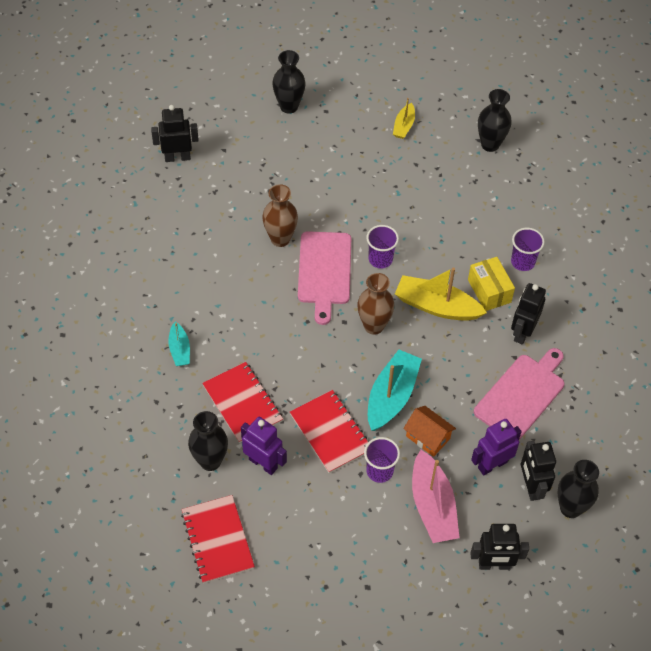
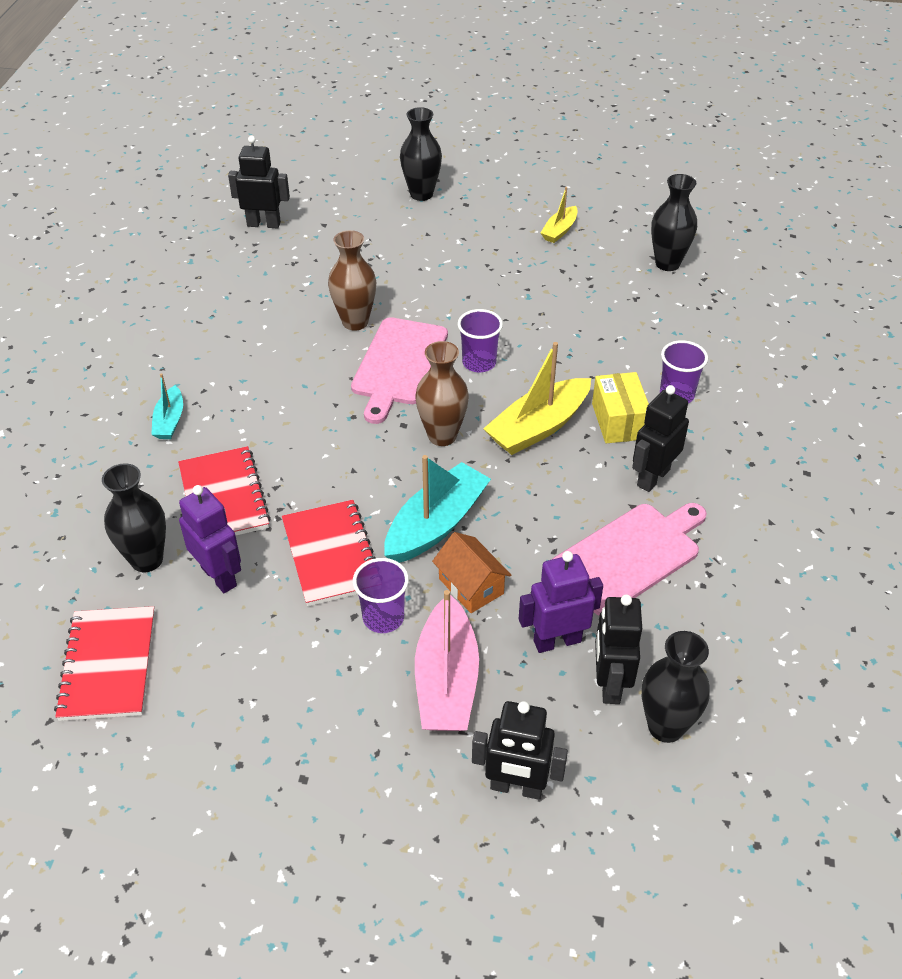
camera: 15 degrees right, 10 degrees down
(437, 306) = (538, 427): yellow boat -> yellow boat turned 75 degrees counterclockwise

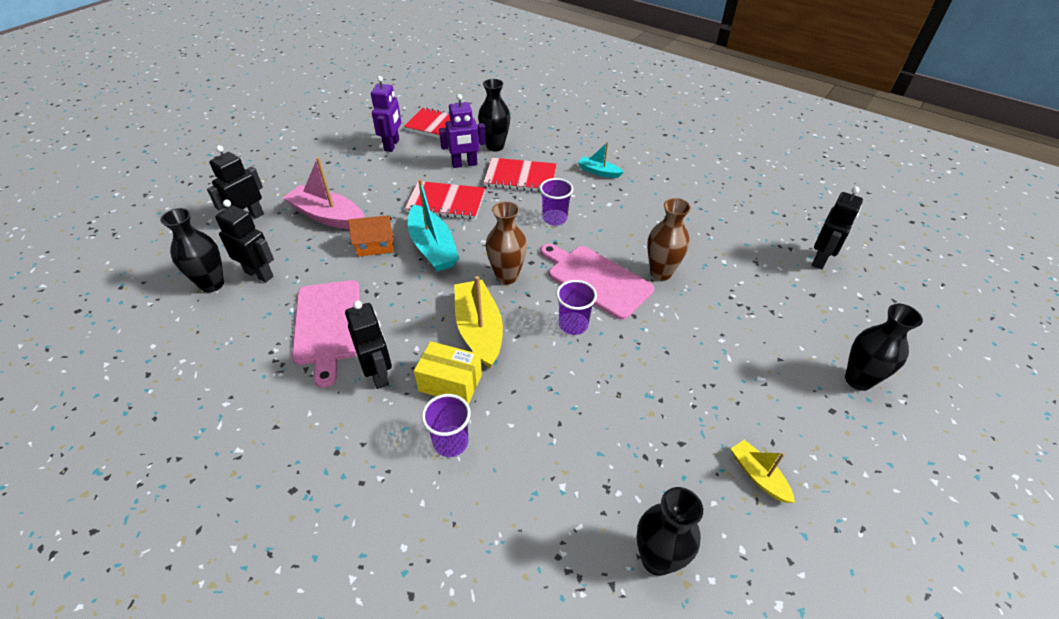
camera: 115 degrees right, 0 degrees up
(383, 618) = (387, 208): purple cup -> purple cup (554, 218)
(557, 641) = (306, 265): purple robot -> purple robot (392, 145)

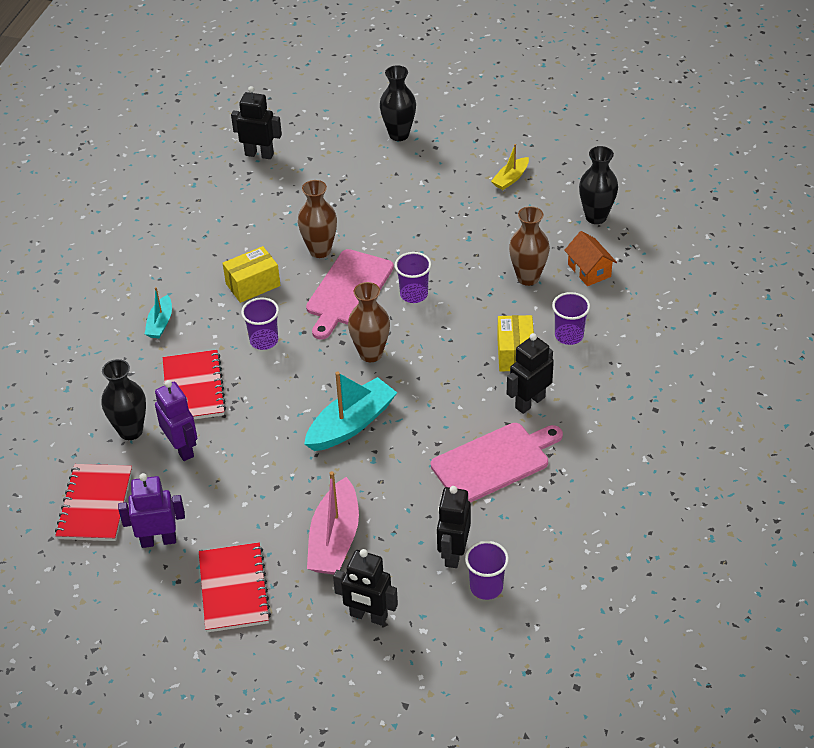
camera: 105 degrees left, 0 degrees up
(212, 284) = (486, 587): black vase -> purple cup
(375, 245) = (367, 473): orange house -> orange house (589, 270)
(446, 202) = (267, 440): red notebook -> red notebook (233, 589)
(479, 330) = (449, 353): yellow boat -> none
(562, 433) = (528, 278): none -> brown vase
(626, 224) = (253, 285): none -> yellow box

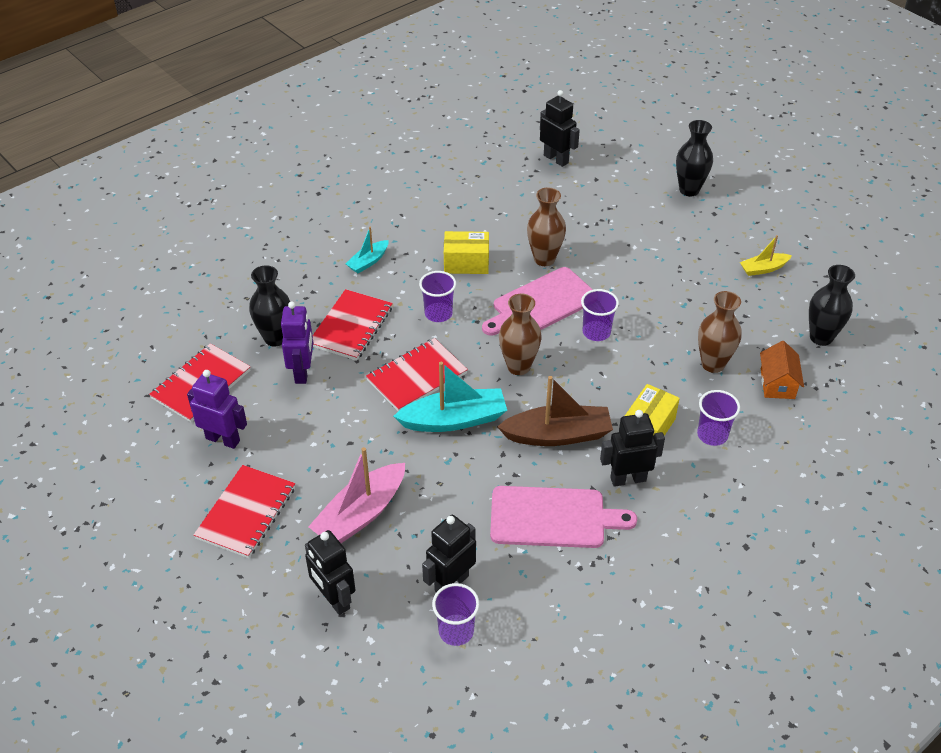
camera: 30 degrees right, 0 degrees up
(289, 404) = (417, 377): none -> red notebook
(447, 395) = (557, 435): none -> brown boat

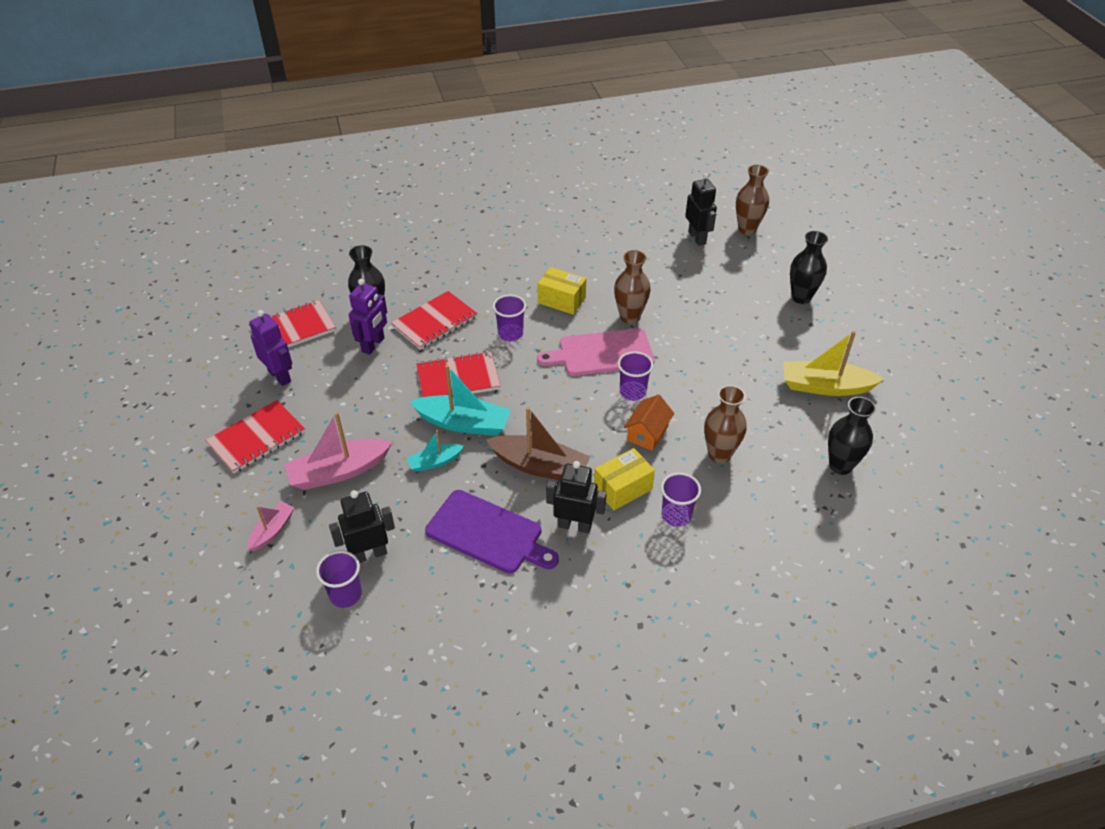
camera: 25 degrees right, 0 degrees up
(334, 599) = (272, 530): black robot -> pink boat
(368, 262) = (483, 275): turquoise boat -> turquoise boat (435, 462)
(518, 366) = (546, 398): brown vase -> brown vase (747, 229)
(553, 518) = (488, 533): pink cutting board -> purple cutting board
(763, 269) = (825, 387): yellow boat -> yellow boat, size x1.82
(777, 383) = (769, 492): orange house -> orange house (647, 433)

